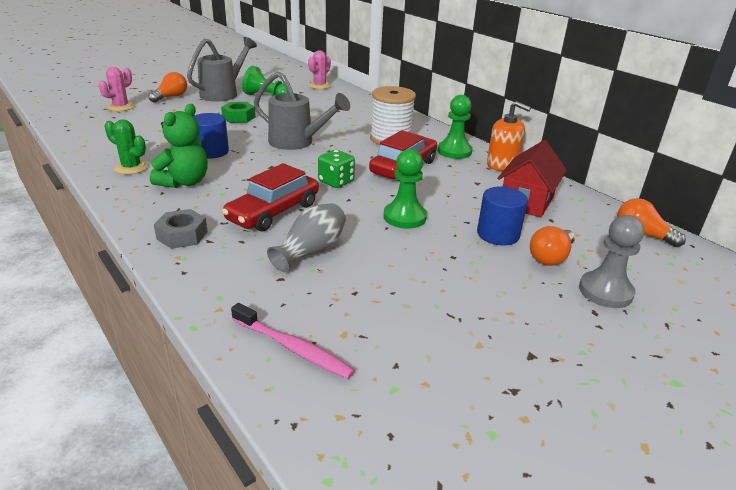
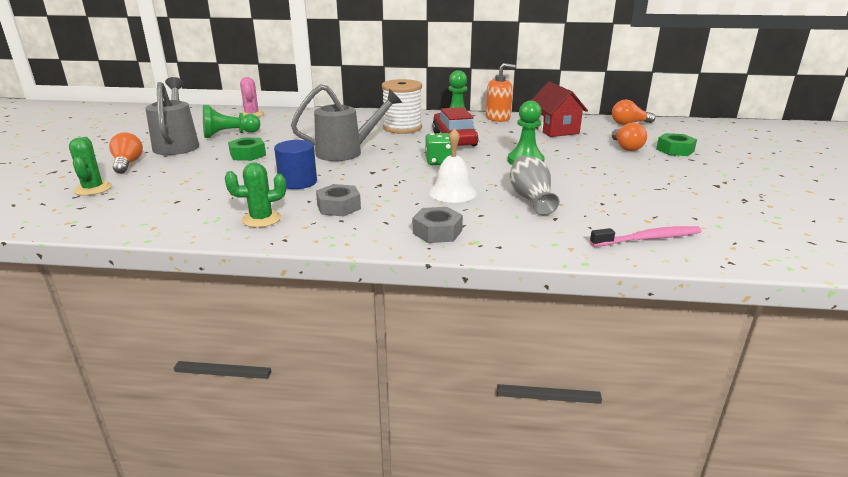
camera: 45 degrees left, 5 degrees down
(121, 107) = (93, 189): pink cactus -> green cactus
(184, 182) = (339, 207): green teddy bear -> grey nut
(273, 212) = (452, 192): red car -> white bell
(498, 234) = (583, 148): blue cylinder -> none
(605, 291) = (675, 150): grey pawn -> green nut

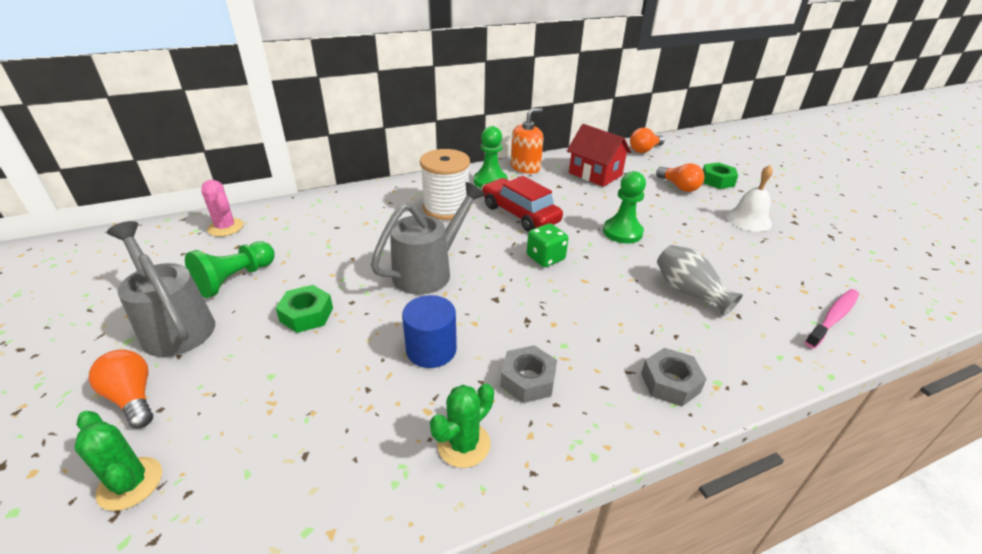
camera: 30 degrees left, 10 degrees up
(452, 192) = (613, 308): white bell -> white bell (748, 219)

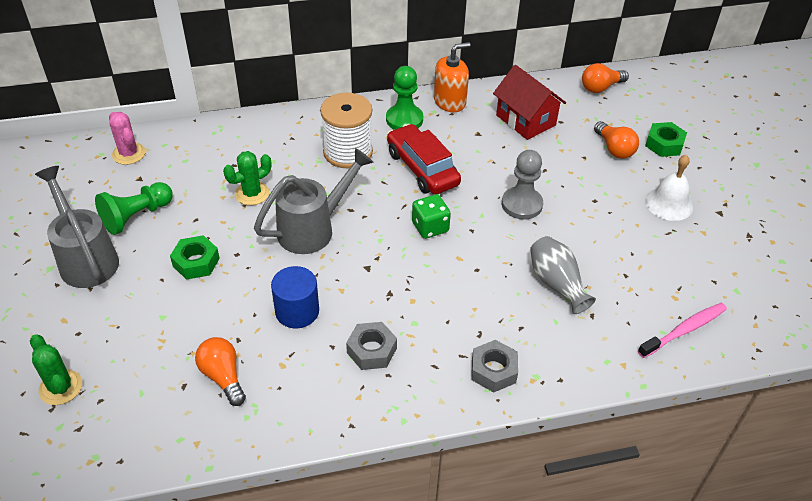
camera: 10 degrees right, 10 degrees up
(132, 397) = (57, 320): orange light bulb -> orange light bulb (223, 376)
(464, 444) = (304, 396): green cactus -> green cactus (252, 193)
(622, 232) = (522, 204): green pawn -> grey pawn

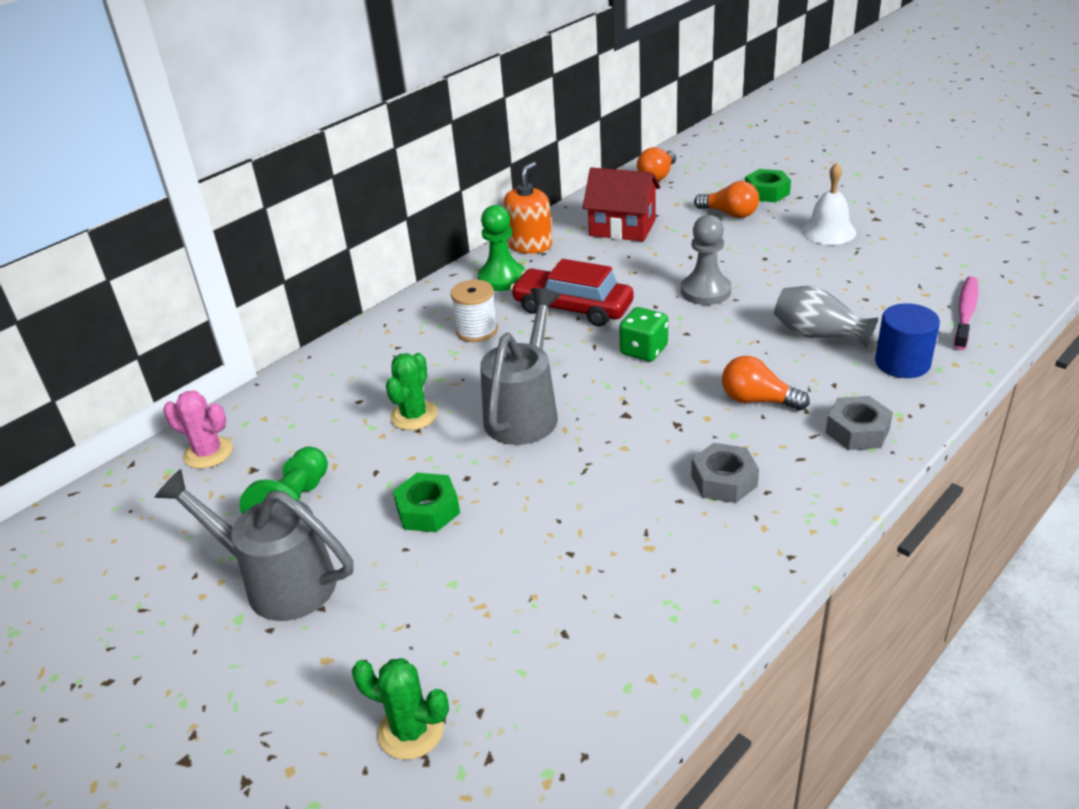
camera: 30 degrees left, 10 degrees down
(223, 376) = (599, 596): orange light bulb -> orange light bulb (757, 400)
(297, 311) = (602, 491): blue cylinder -> blue cylinder (902, 363)
(348, 152) = (477, 330): white spool -> white spool, size x0.65

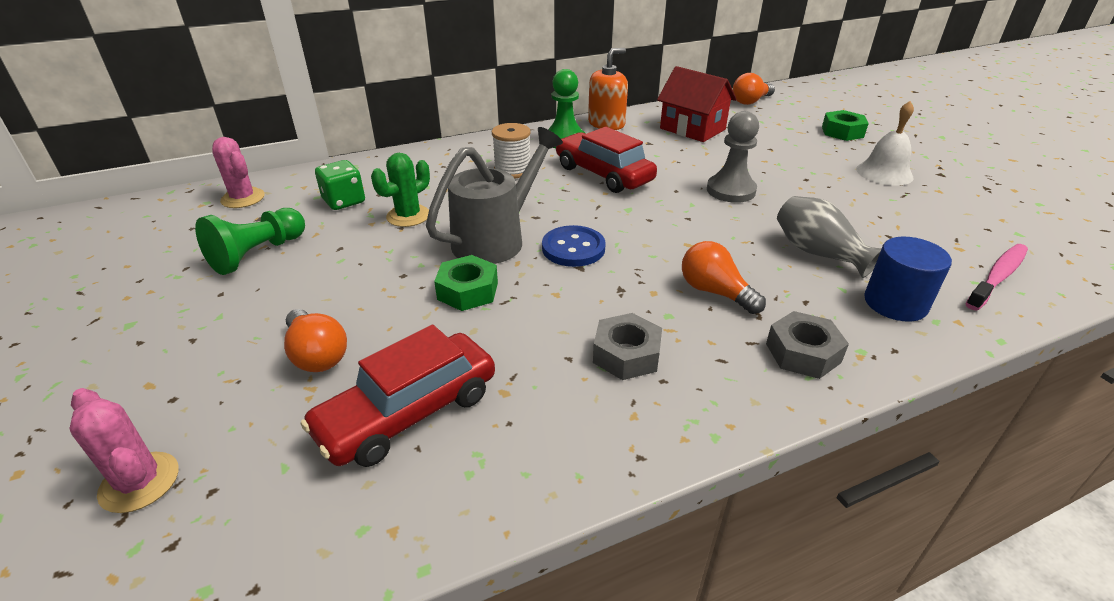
camera: 20 degrees right, 0 degrees up
(278, 581) = (186, 306): grey watering can -> none
(411, 731) = (139, 482): green cactus -> pink cactus
(428, 510) = (348, 290): green nut -> green nut (467, 291)
(585, 592) = (408, 412): none -> red car
(605, 398) = (573, 248): none -> blue button
(644, 350) = (638, 221): green dice -> green dice (344, 201)
(730, 214) = (796, 140): orange light bulb -> orange light bulb (317, 355)

